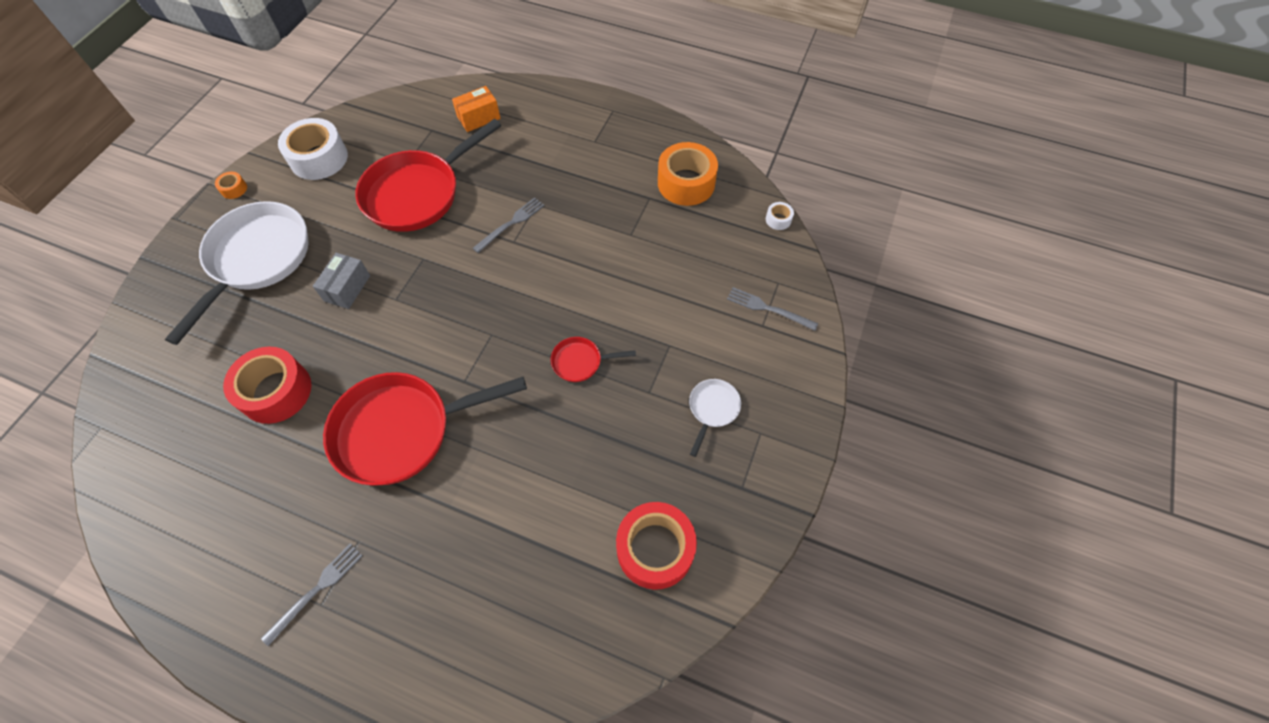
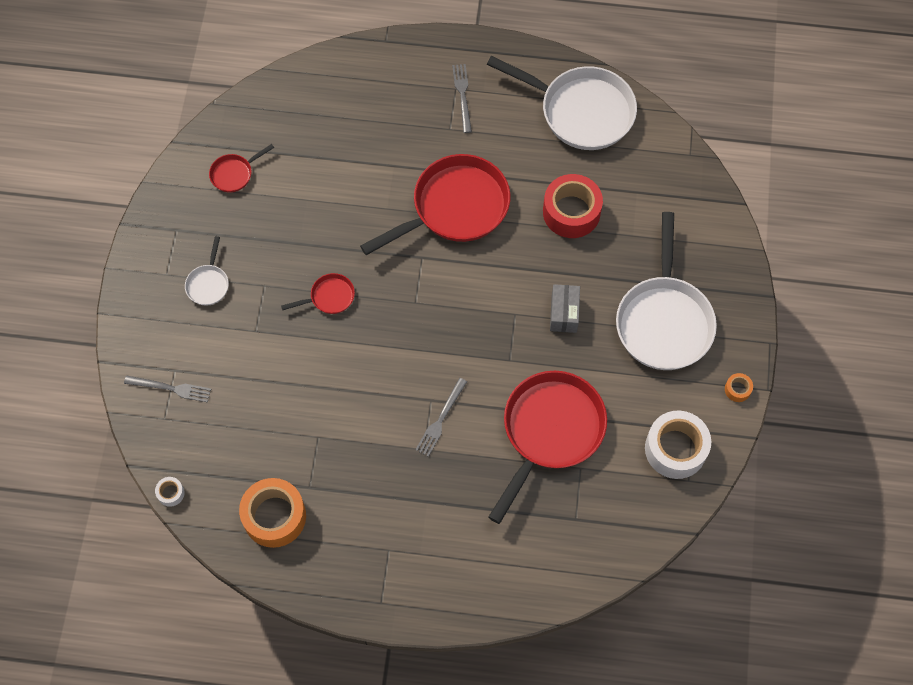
camera: 165 degrees right, 5 degrees up
(183, 522) = (580, 111): none -> white pan
(316, 590) = (462, 95): grey fork -> grey fork turned 150 degrees clockwise
(478, 118) = (530, 550): orange box -> none
(655, 549) = (234, 174): red tape -> red pan

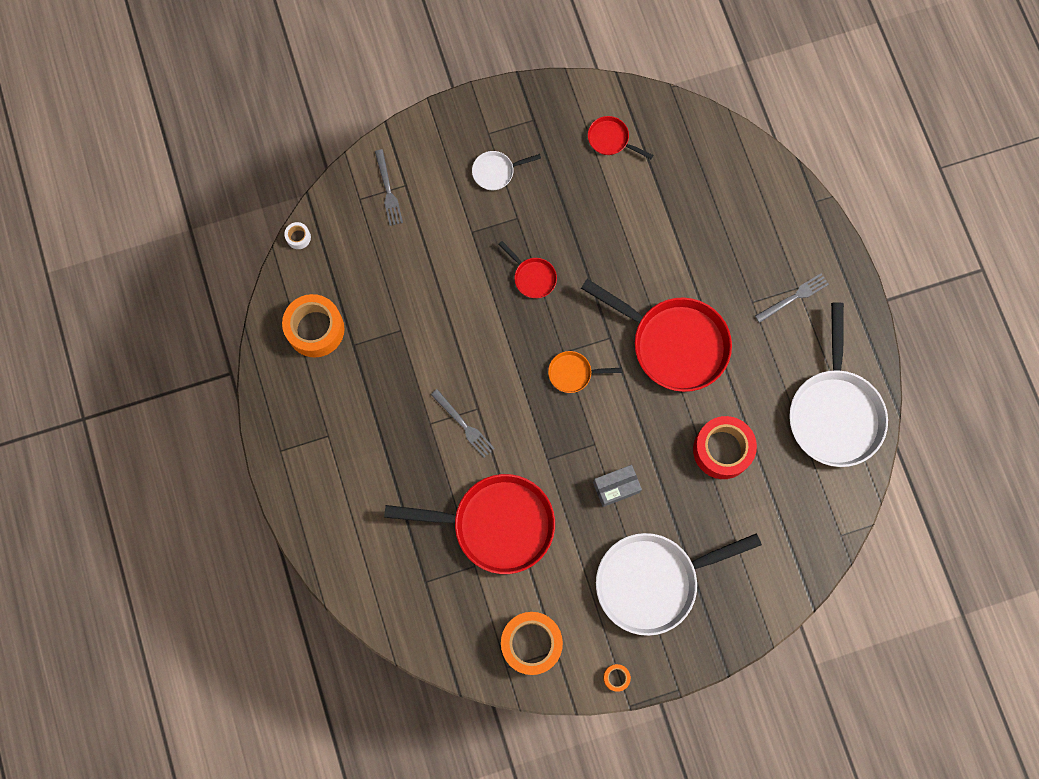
camera: 65 degrees right, 10 degrees up
(439, 302) = (573, 373): none -> orange pan
(440, 419) = (463, 425): grey fork -> grey fork turned 135 degrees counterclockwise
(675, 449) = (531, 643): white tape -> orange tape

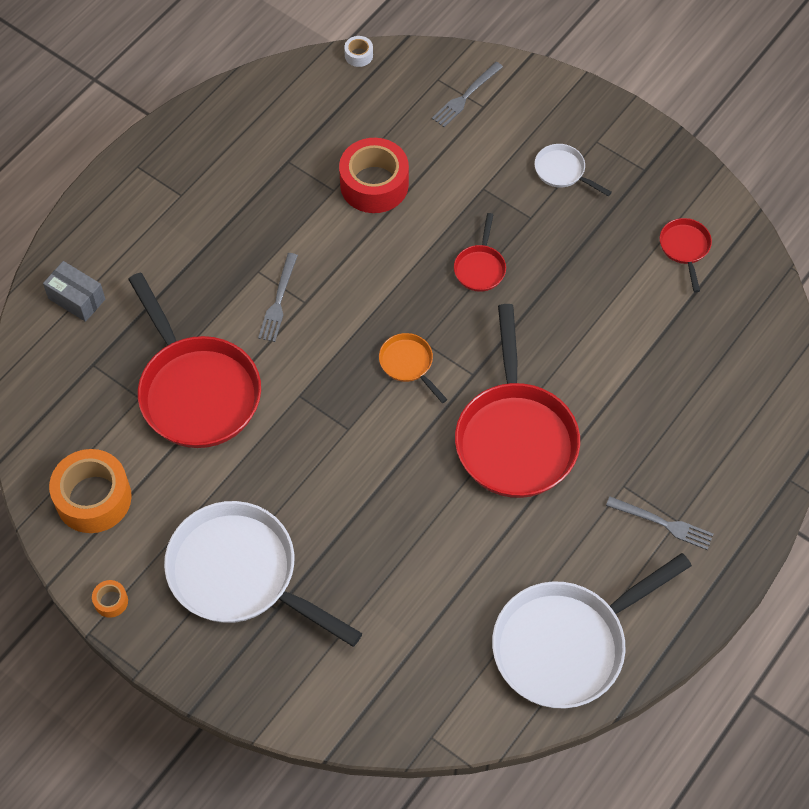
camera: 55 degrees right, 15 degrees down
(315, 329) = (279, 122): orange tape -> none
(616, 487) = (316, 477): grey box -> grey box (76, 299)
(722, 450) = (435, 555): red tape -> red tape (374, 184)

